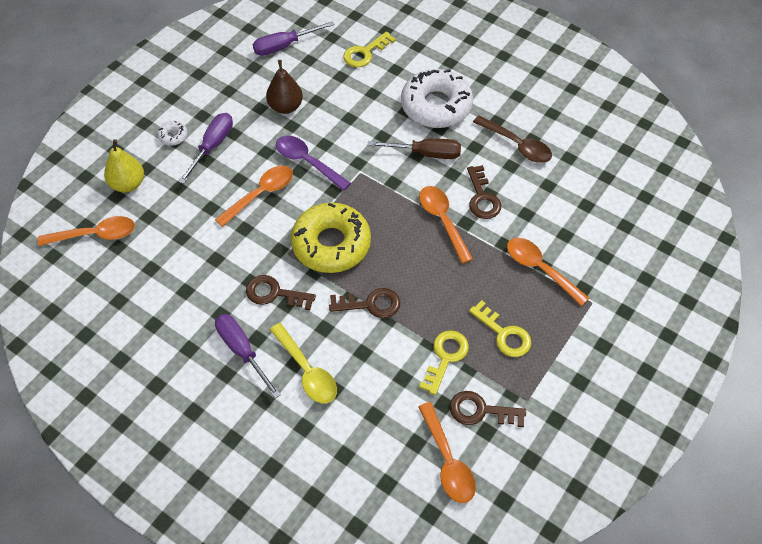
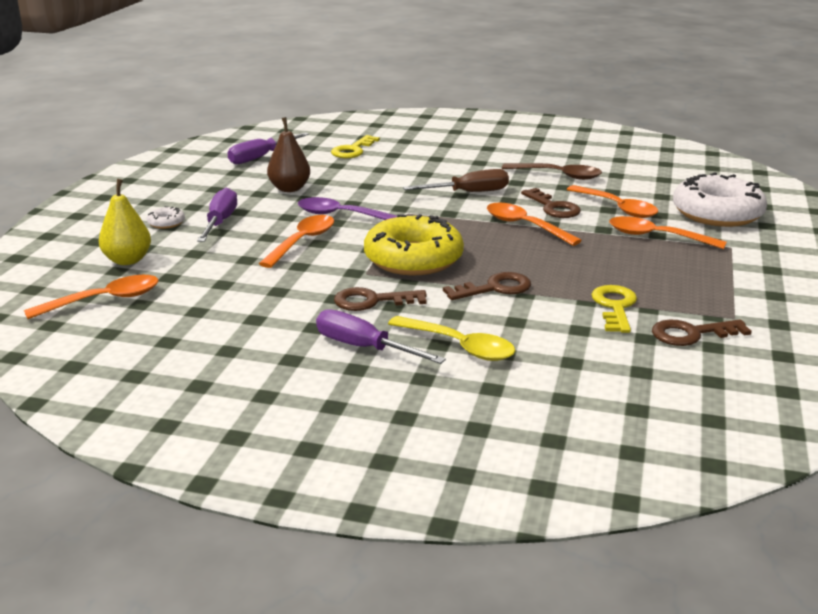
camera: 20 degrees left, 30 degrees down
(436, 106) = (454, 167): white donut -> white donut (717, 213)
(448, 461) = (692, 376): orange spoon -> orange spoon (617, 208)
(504, 334) = (662, 281): yellow key -> none

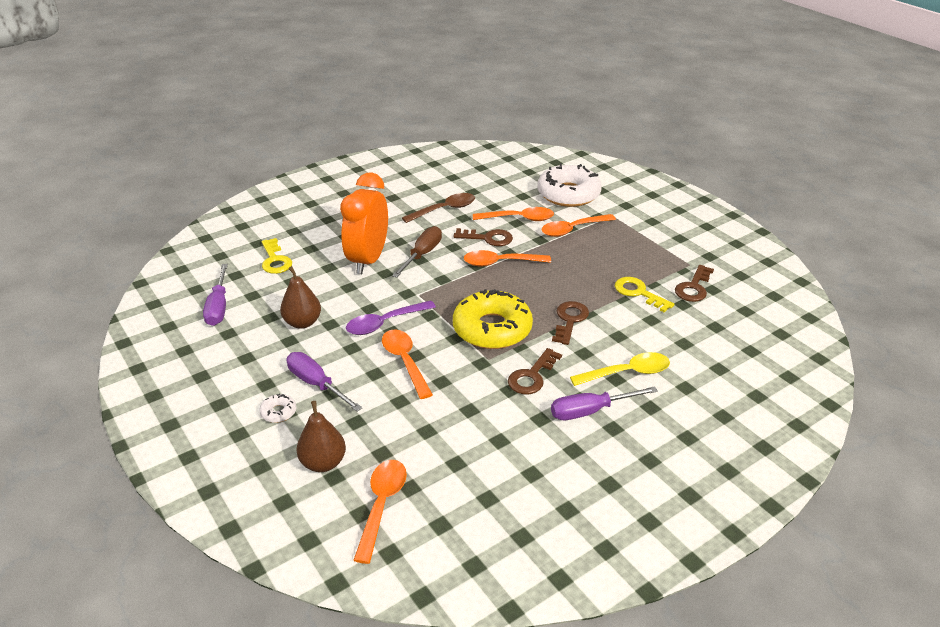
camera: 50 degrees left, 10 degrees up
(127, 260) = (323, 463): yellow pear -> brown pear
(418, 177) = (368, 260): none -> orange clock

